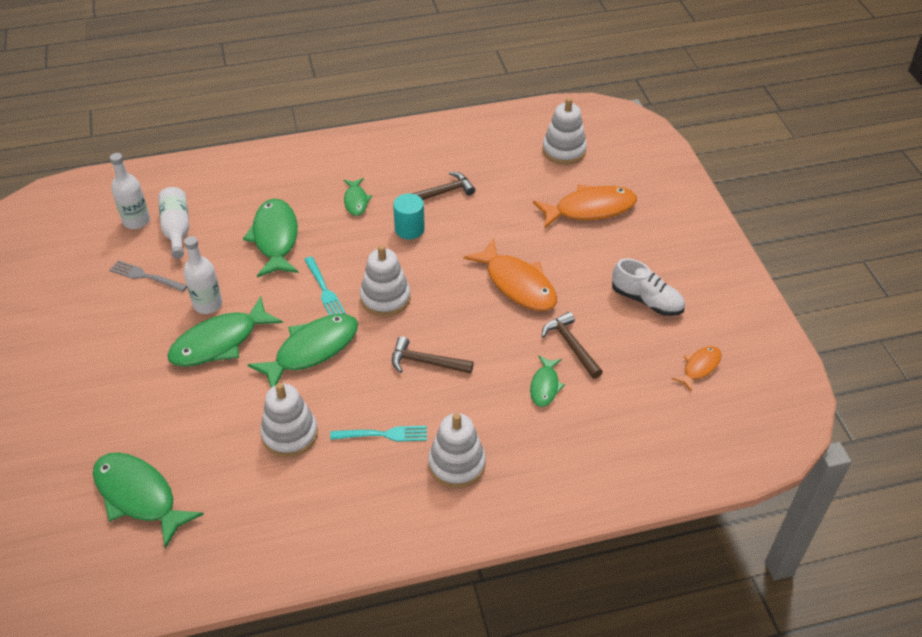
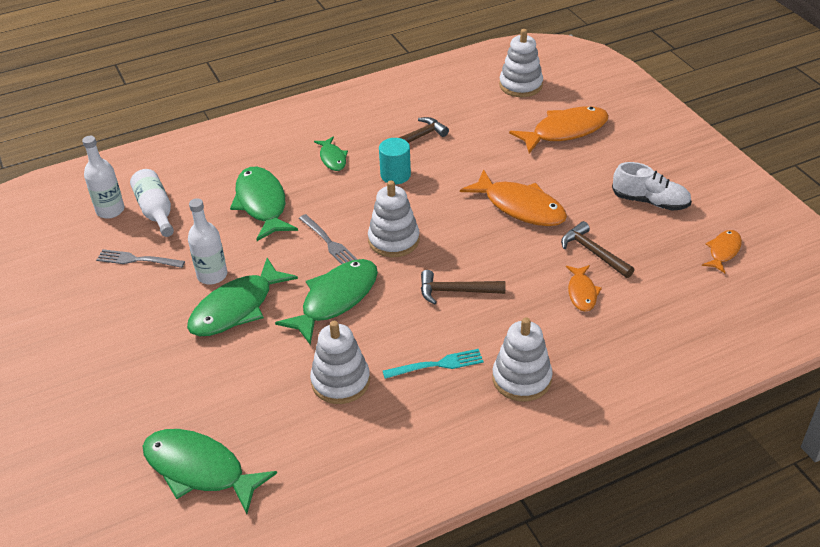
camera: 10 degrees left, 5 degrees down
(324, 289) = (328, 242): turquoise fork -> grey fork
(545, 386) = (582, 293): green fish -> orange fish

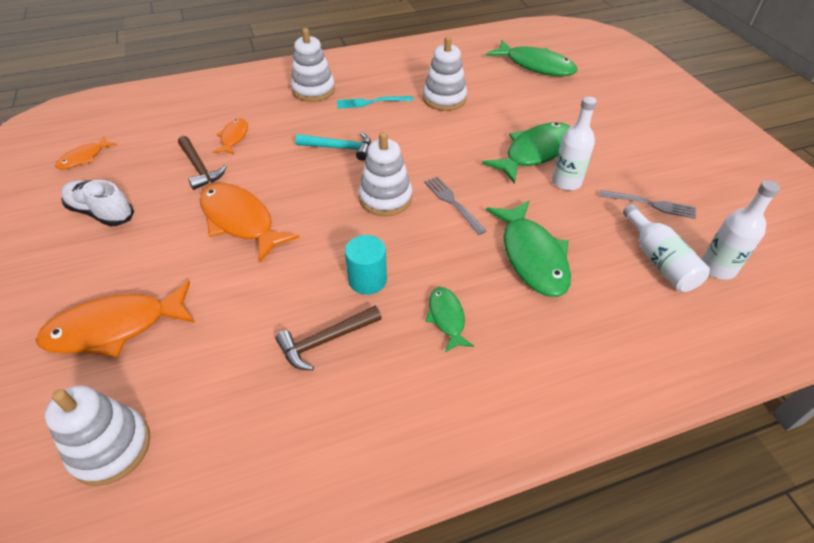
camera: 175 degrees left, 5 degrees up
(336, 299) = (446, 151): green fish -> none
(456, 291) = (339, 148): brown hammer -> turquoise hammer

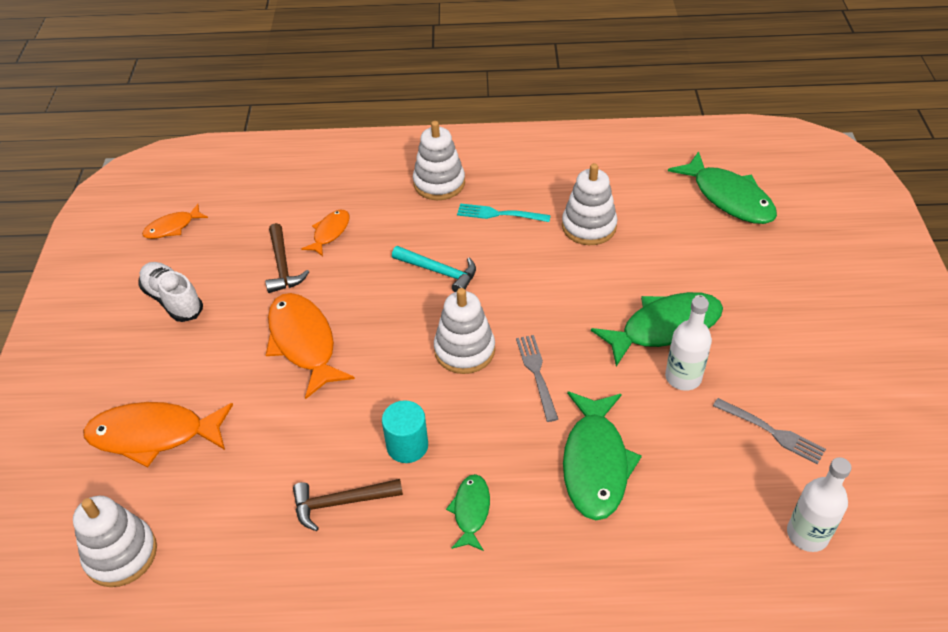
camera: 20 degrees right, 0 degrees up
(659, 260) = (741, 506): white bottle -> none

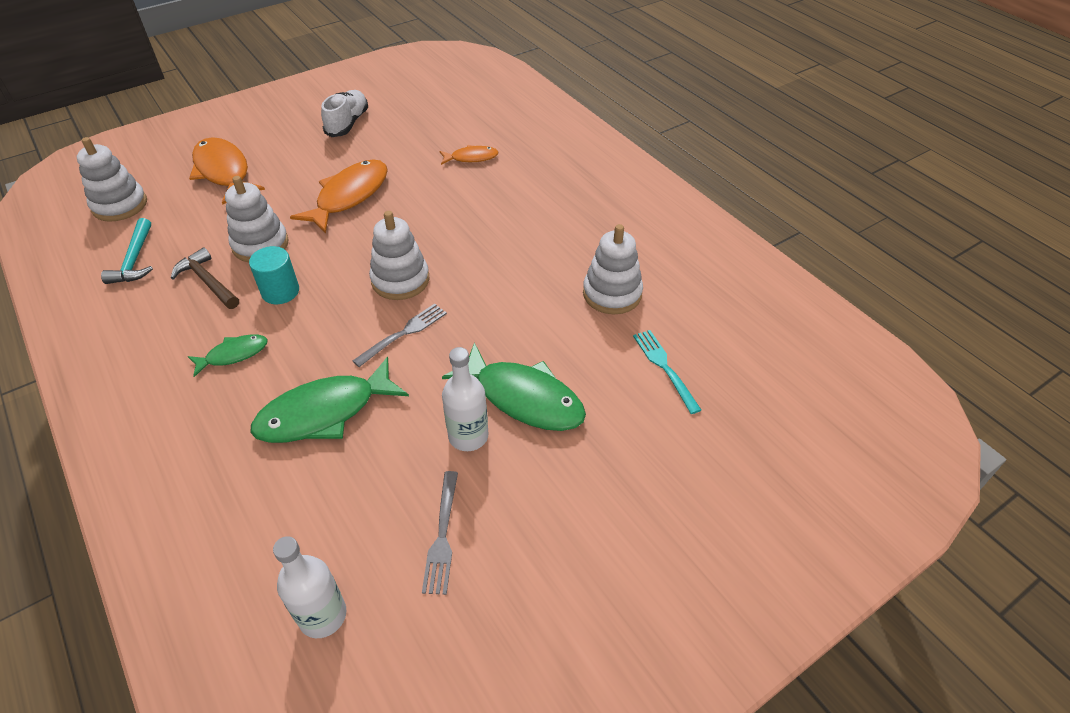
camera: 55 degrees right, 0 degrees up
(172, 227) = (415, 91): orange fish -> none
(282, 266) = (418, 152): brown hammer -> none
(439, 183) = (579, 186): white stacking toy -> white stacking toy (260, 245)
(439, 272) = (476, 229): turquoise hammer -> turquoise hammer (134, 260)
(499, 214) = (575, 234): turquoise fork -> turquoise fork (664, 368)
(729, 198) = (754, 379): green fish -> none

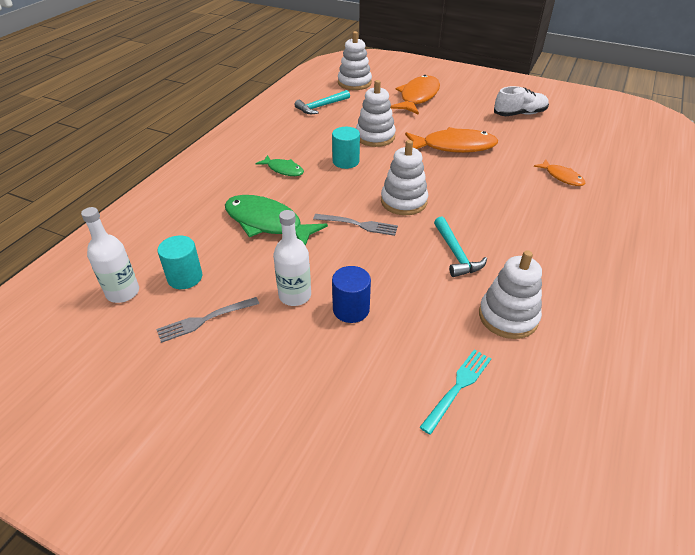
camera: 60 degrees right, 5 degrees down
(208, 281) = (328, 135): brown hammer -> none
(351, 534) = (185, 277): none -> turquoise cylinder
(510, 284) = (455, 254): none -> turquoise hammer
(523, 398) = (351, 309): green fish -> blue cylinder

